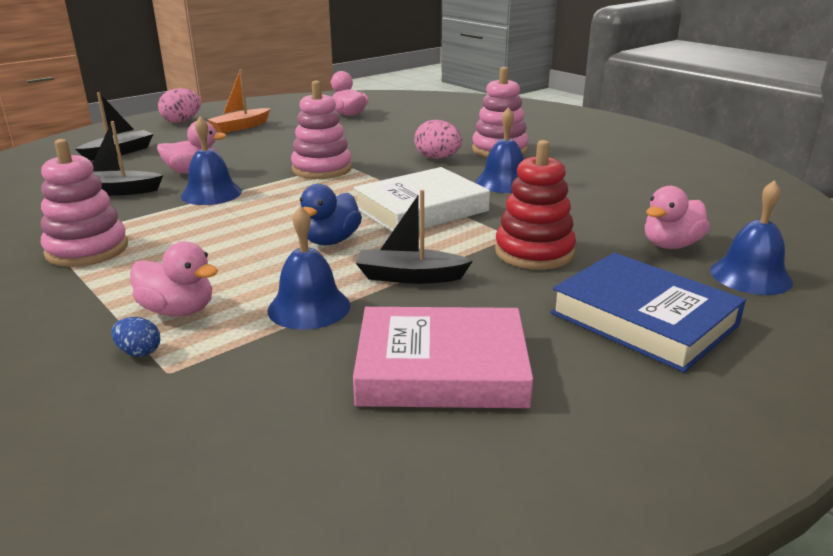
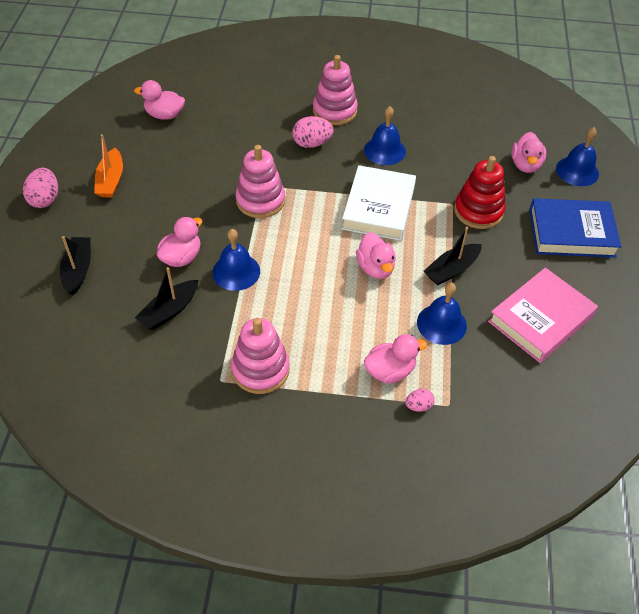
camera: 45 degrees left, 25 degrees up
(139, 352) = (418, 406): blue egg -> pink egg
(331, 241) = (375, 268): blue duck -> pink duck

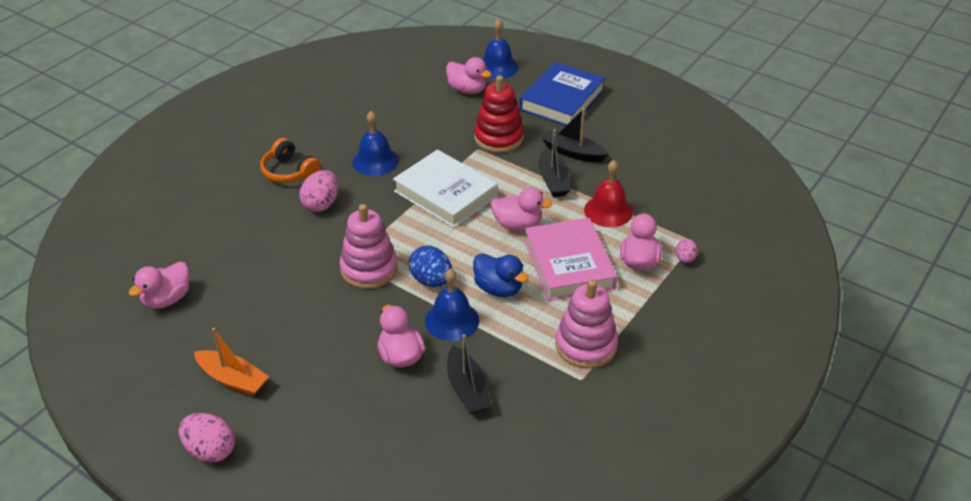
camera: 60 degrees left, 10 degrees down
(78, 270) = (352, 450): black boat -> black boat (573, 152)
(272, 241) = (431, 281): none -> blue egg
(290, 286) = (498, 288): none -> blue duck
(334, 111) = (289, 171): pink stacking toy -> orange headphones
(441, 324) = (608, 211): blue bell -> red bell
(540, 319) = (639, 155): pink book -> pink book (569, 264)

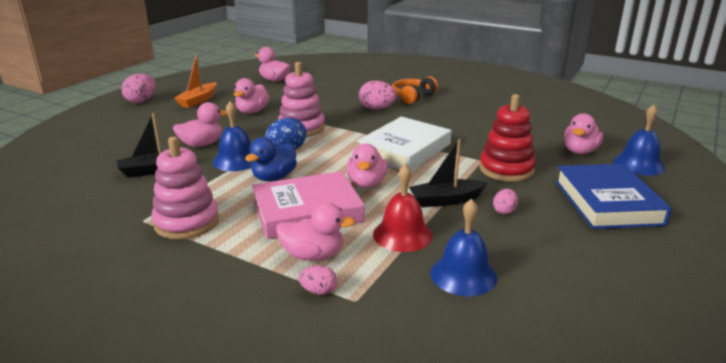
camera: 85 degrees right, 15 degrees down
(298, 316) = (252, 111): none -> pink duck
(375, 161) = (439, 121): blue bell -> blue bell (463, 275)
(562, 100) = (607, 202): blue book -> blue book turned 60 degrees clockwise
(573, 152) = (504, 211): black boat -> pink egg

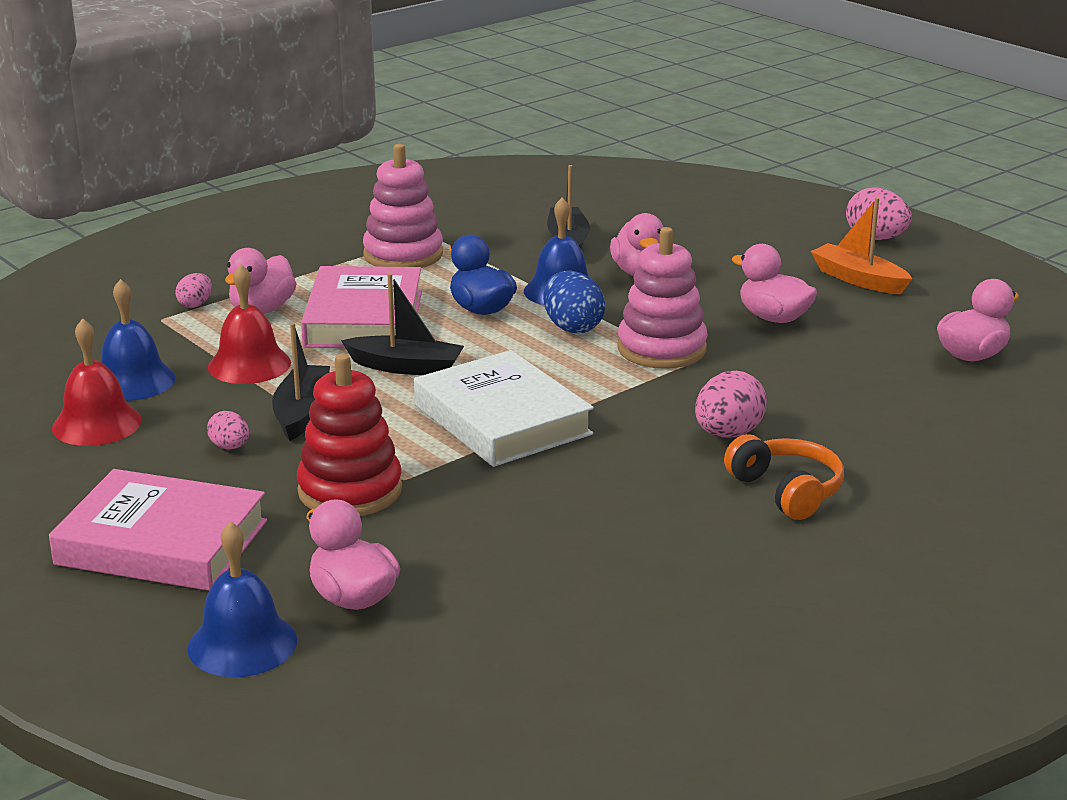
camera: 110 degrees right, 0 degrees up
(366, 183) = (406, 367): pink duck -> black boat
(530, 267) = (97, 424): none -> red bell
(607, 202) = (162, 543): blue book -> pink book

